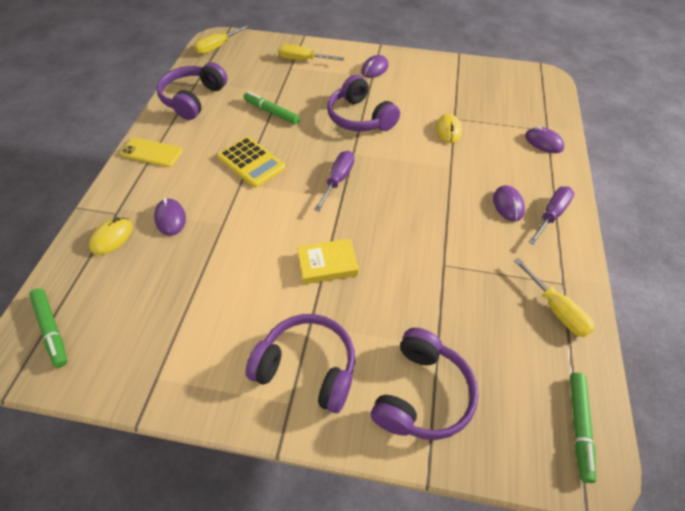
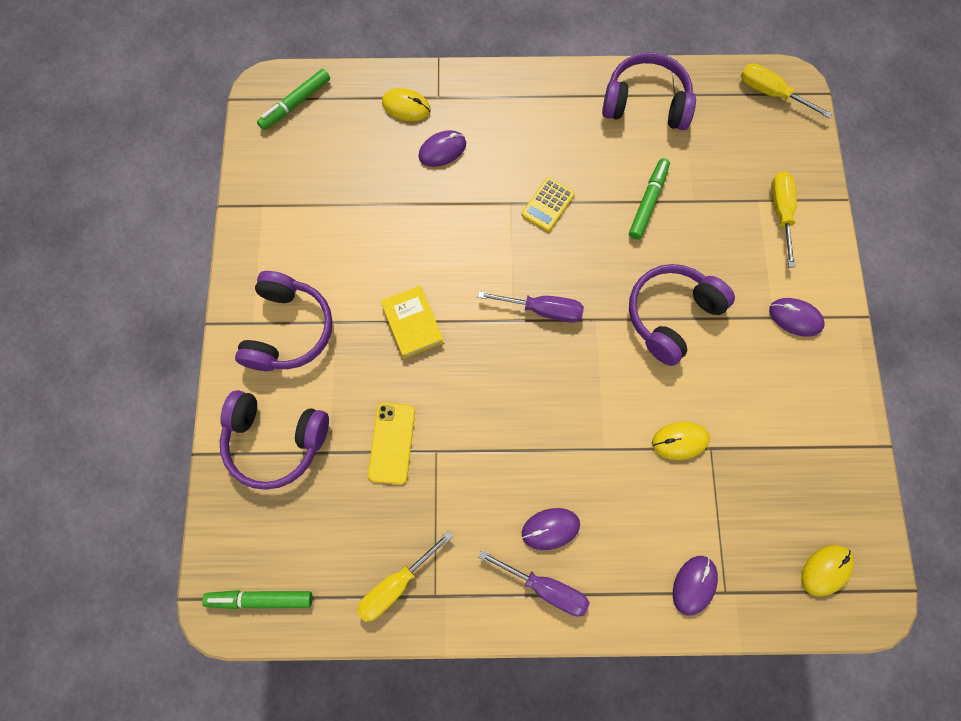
camera: 80 degrees right, 20 degrees up
(152, 152) = (536, 94): yellow phone -> yellow phone (392, 443)
(251, 162) = (548, 204): yellow calculator -> yellow calculator, size x0.66
(531, 89) = (826, 570): none -> yellow mouse

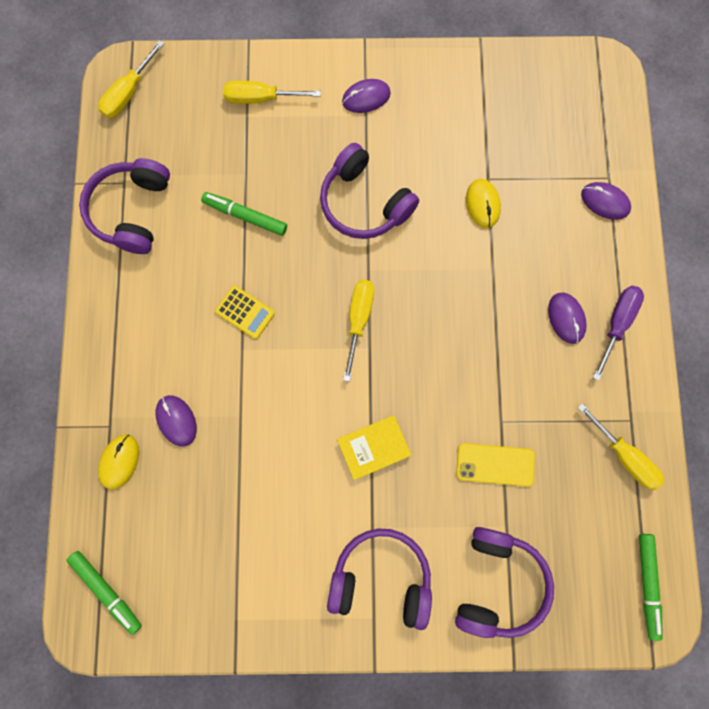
camera: 90 degrees left, 5 degrees up
(542, 310) = (358, 320): purple screwdriver -> yellow screwdriver
(795, 318) = (366, 97): purple mouse -> purple mouse turned 45 degrees clockwise
(826, 570) = (585, 99): yellow mouse -> none

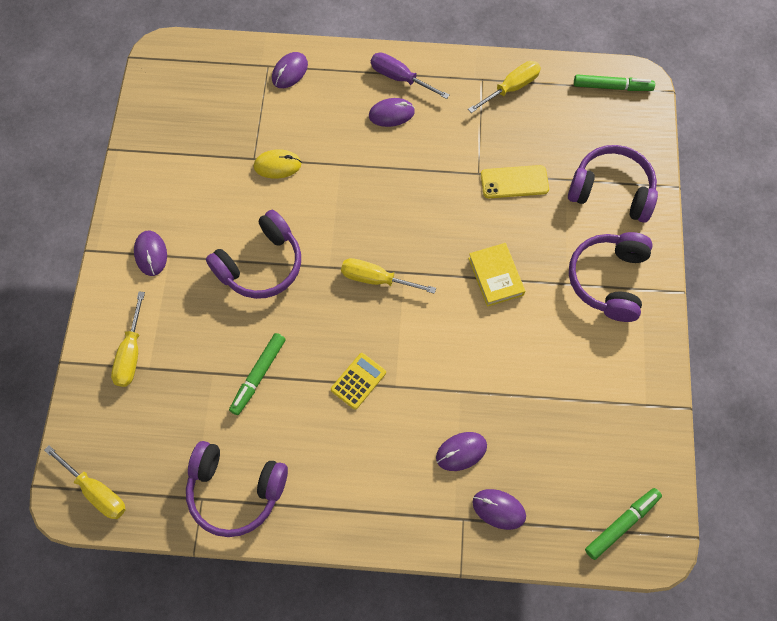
camera: 85 degrees left, 10 degrees down
(119, 461) = (498, 509): yellow mouse -> purple mouse
(495, 464) = (514, 182): yellow phone -> yellow phone turned 75 degrees clockwise

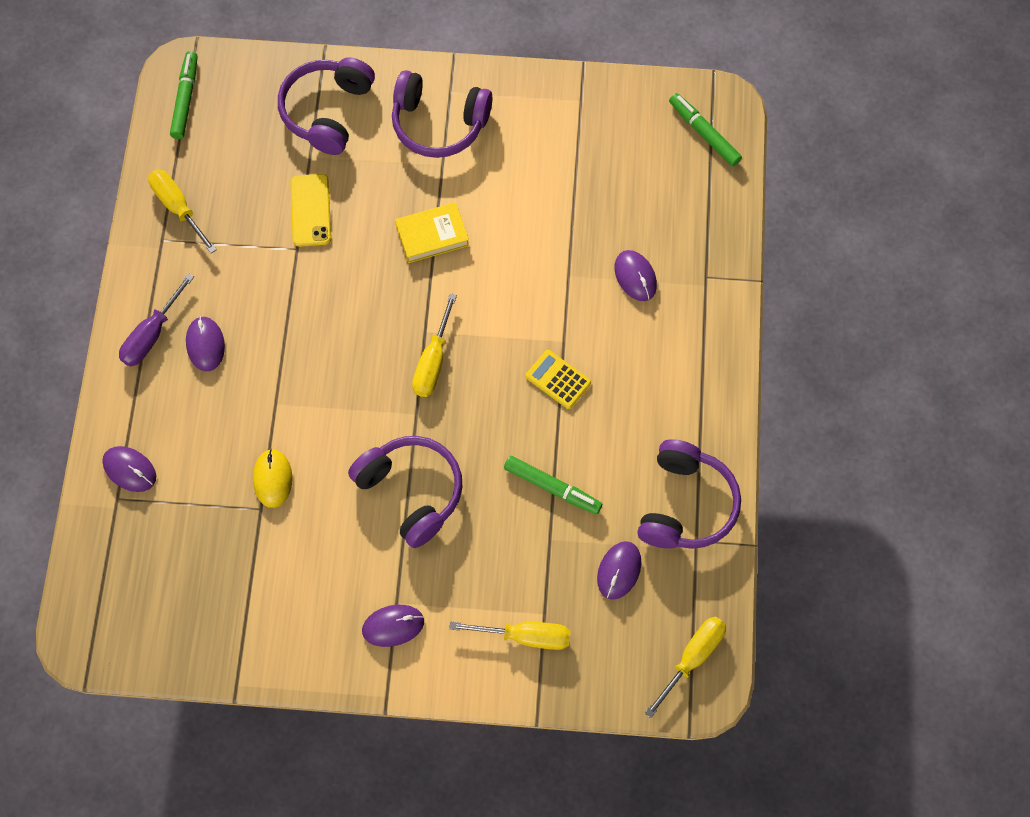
camera: 90 degrees left, 0 degrees up
(498, 509) = (694, 243): purple mouse -> purple mouse (619, 571)

